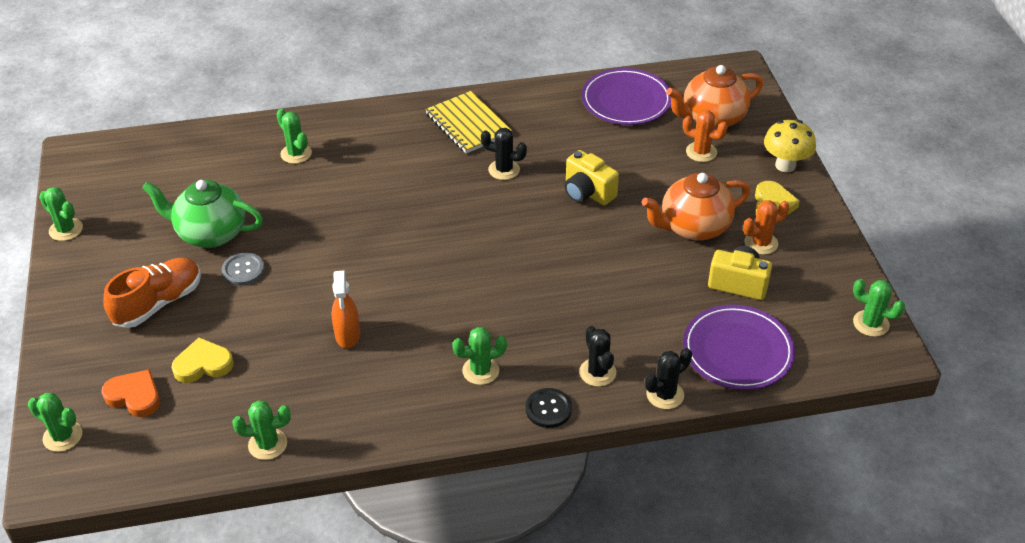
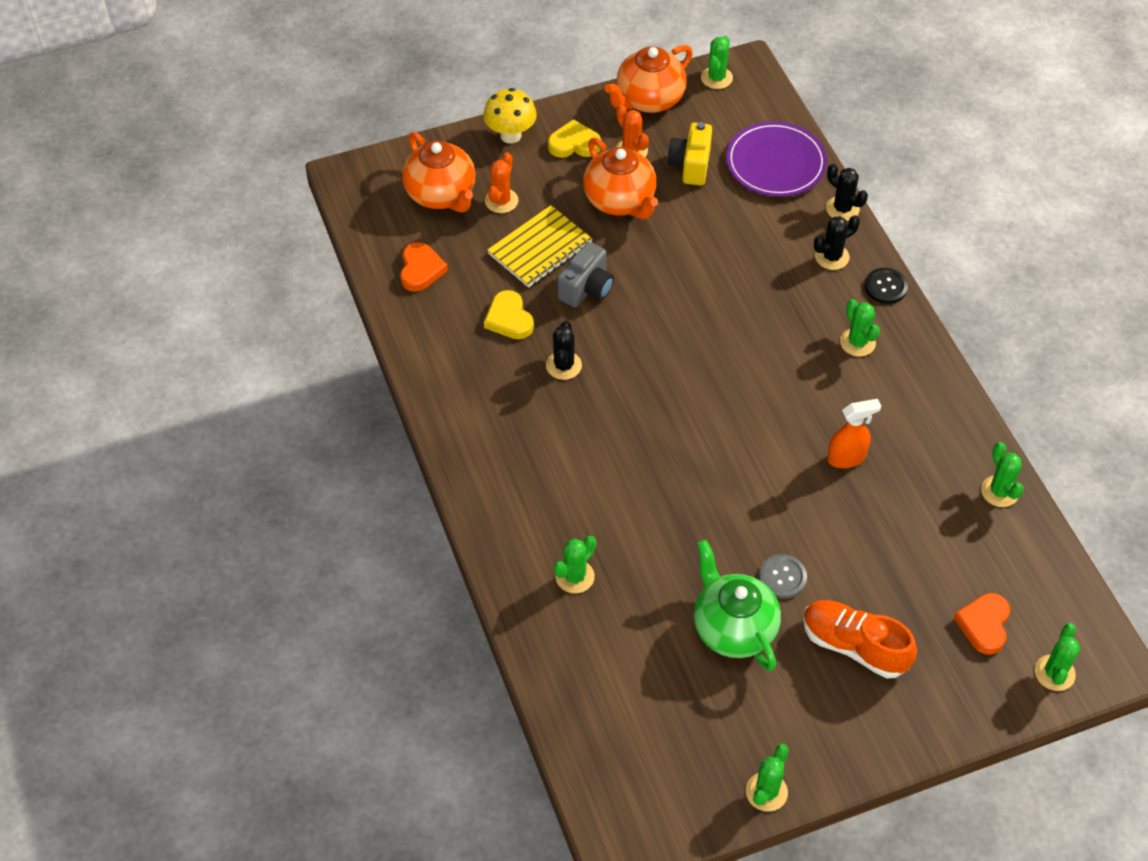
camera: 100 degrees left, 10 degrees up
(203, 364) = (924, 575): yellow heart -> yellow heart (509, 319)
(210, 233) = (733, 628): green teapot -> green teapot turned 150 degrees clockwise
(468, 124) = (488, 411): yellow notebook -> yellow notebook (540, 248)
(587, 193) = (586, 288): yellow camera -> grey camera
(626, 100) = (421, 270): purple plate -> orange heart
(835, 265) = (648, 100): none -> orange teapot

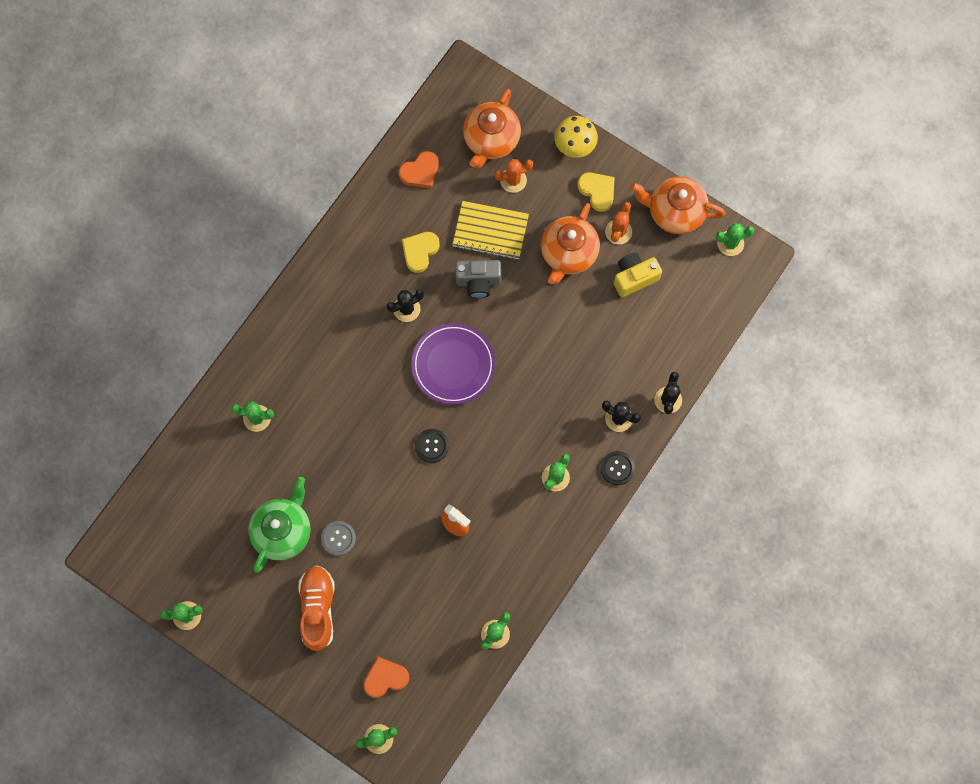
camera: 55 degrees right, 20 degrees up
(739, 429) = (431, 446): none -> black button
(775, 163) = (678, 331): purple plate -> purple plate (453, 365)

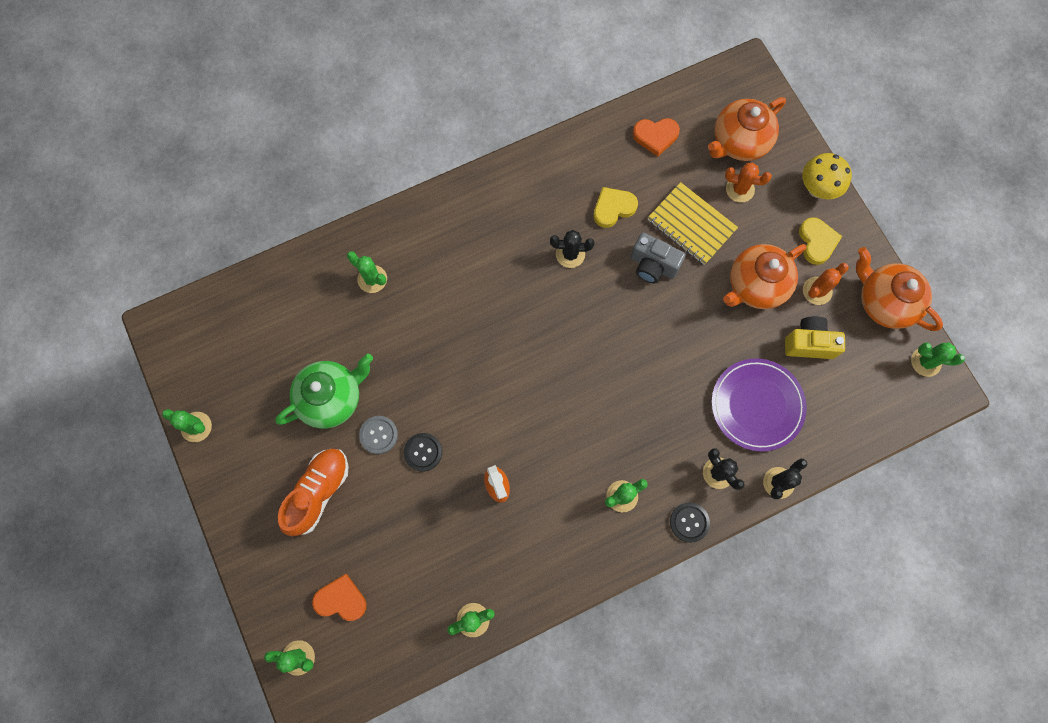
camera: 30 degrees right, 0 degrees up
(431, 446) = (519, 396): black button -> black button (423, 452)
(453, 365) = (584, 331): purple plate -> purple plate (757, 405)

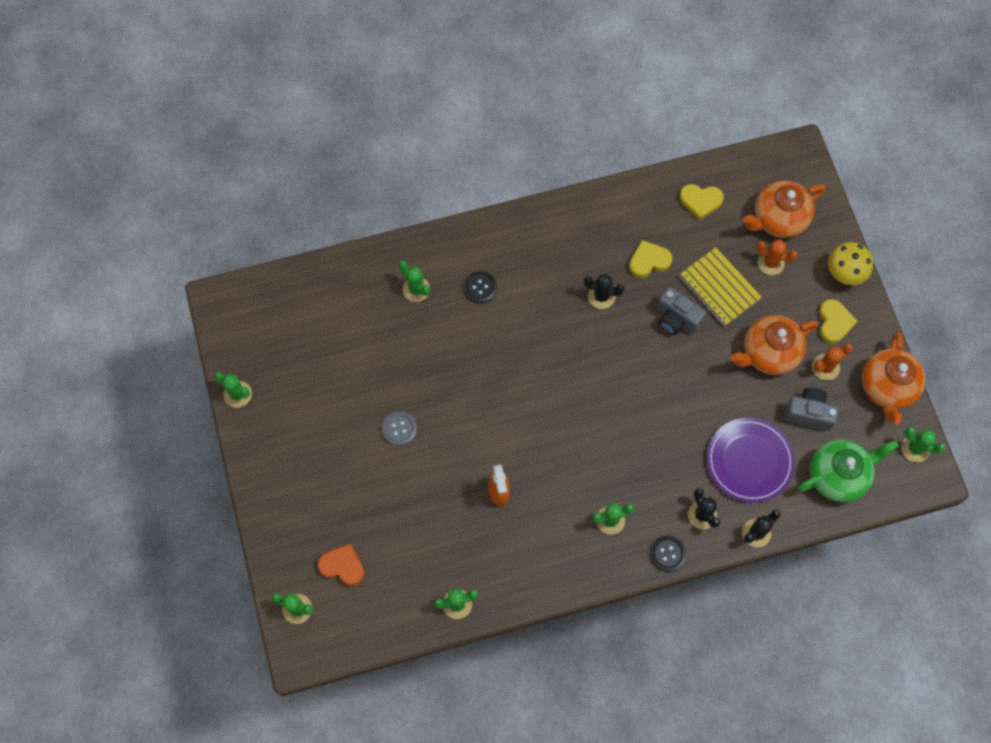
camera: 10 degrees right, 5 degrees down
(318, 492) = (337, 470): orange shoe -> none
(332, 398) = (362, 389): green teapot -> green teapot (838, 475)
(423, 452) = (436, 451): black button -> black button (480, 288)
(655, 136) = (700, 201): orange heart -> yellow heart
(809, 343) = (808, 413): yellow camera -> grey camera
(884, 302) = (887, 388): orange teapot -> orange teapot turned 135 degrees counterclockwise

